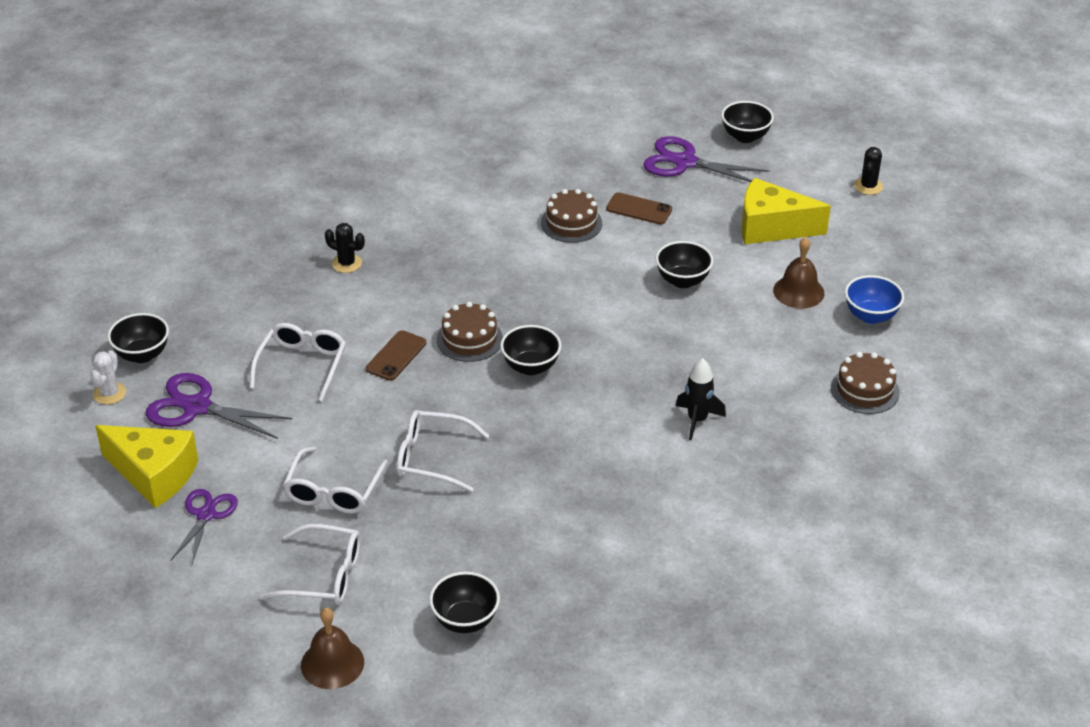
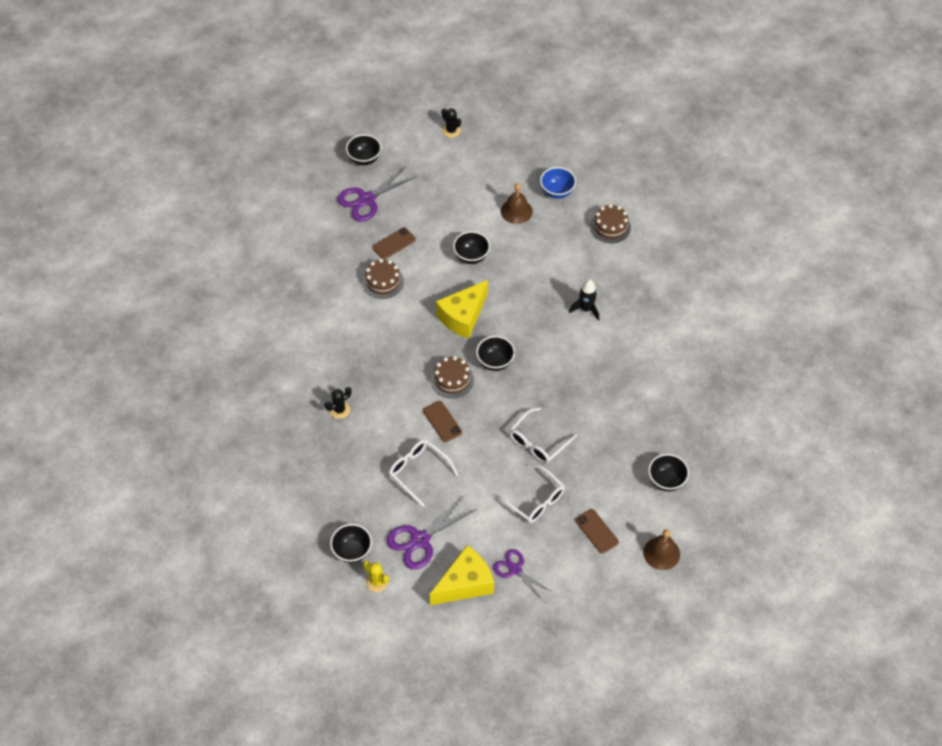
camera: 60 degrees left, 15 degrees up
(109, 393) = (377, 582): white cactus -> yellow cactus
(323, 575) = (596, 531): white glasses -> brown phone
(771, 227) = (455, 193): yellow cheese -> yellow cheese (463, 317)

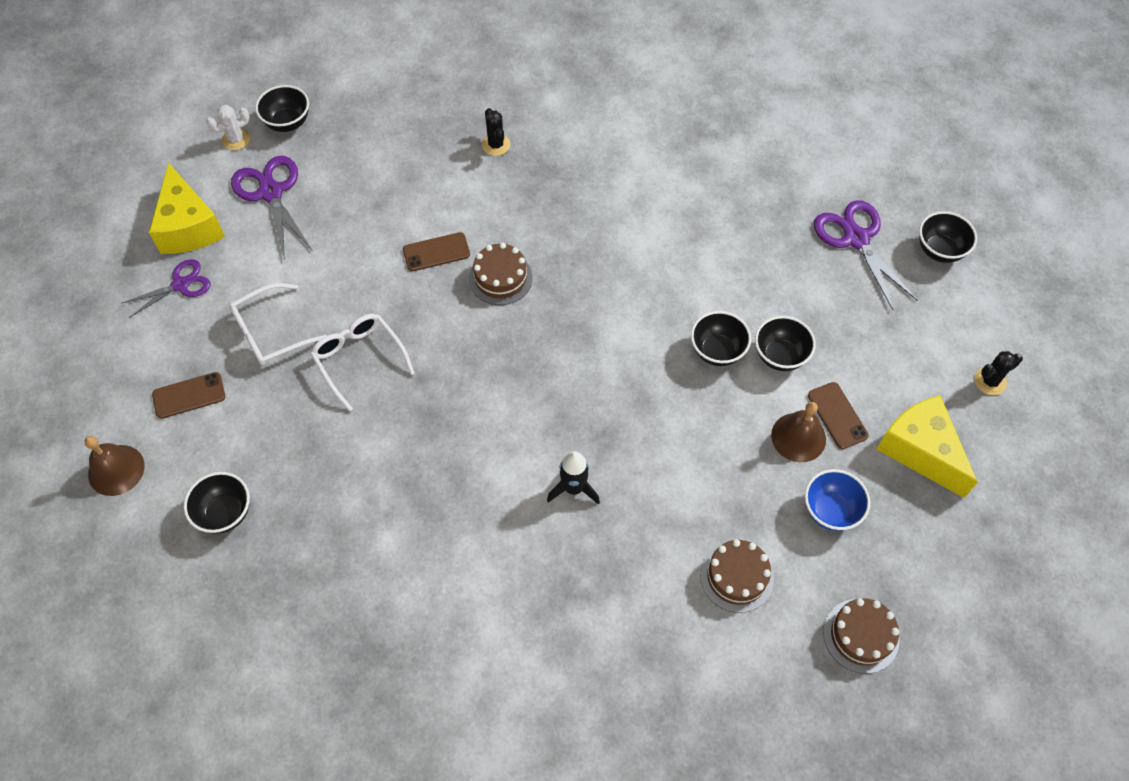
camera: 105 degrees right, 5 degrees up
(377, 582) = (236, 139): yellow cactus -> white cactus
(383, 281) = (696, 230): brown cake -> brown cake (861, 636)
(394, 243) = (764, 256): brown phone -> brown phone (837, 415)
(418, 472) = (369, 210): white glasses -> none
(463, 317) = (606, 315): yellow cheese -> yellow cheese (920, 450)
(495, 362) = (513, 338): black bowl -> black bowl (780, 356)

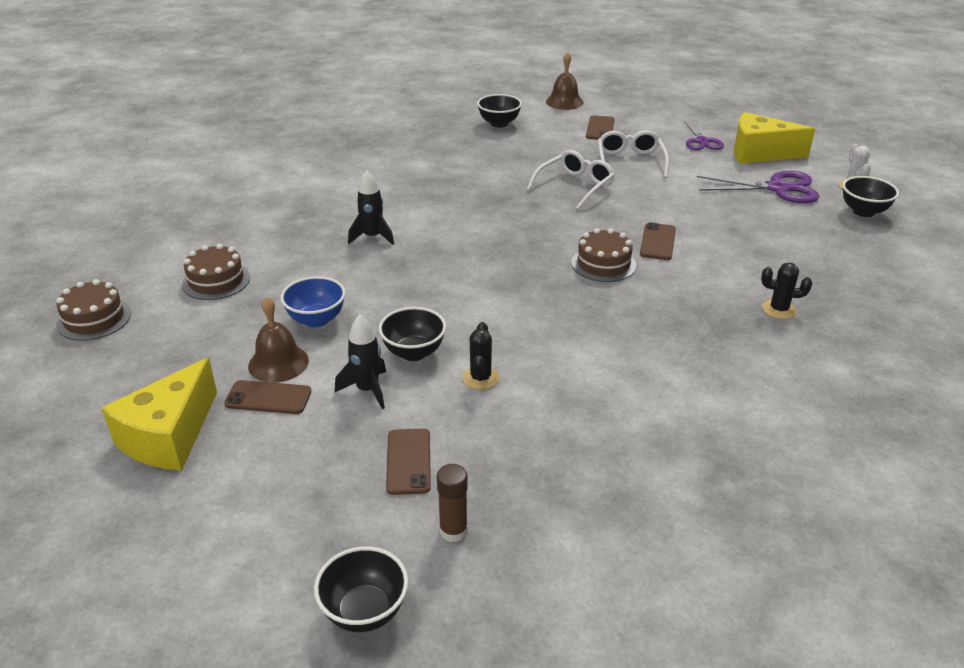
camera: 120 degrees right, 25 degrees down
(359, 360) = (575, 186): white glasses -> white glasses turned 45 degrees counterclockwise
(780, 356) = (367, 390): black bowl -> black rocket
(824, 291) = (408, 461): none -> brown phone
(830, 511) = (197, 350): blue bowl -> blue bowl (316, 320)
(856, 239) = (453, 531): purple scissors -> brown glue stick
(920, 450) = (169, 436): yellow cheese -> yellow cheese turned 120 degrees clockwise
(990, 381) = (162, 542): black cactus -> black cactus (480, 378)

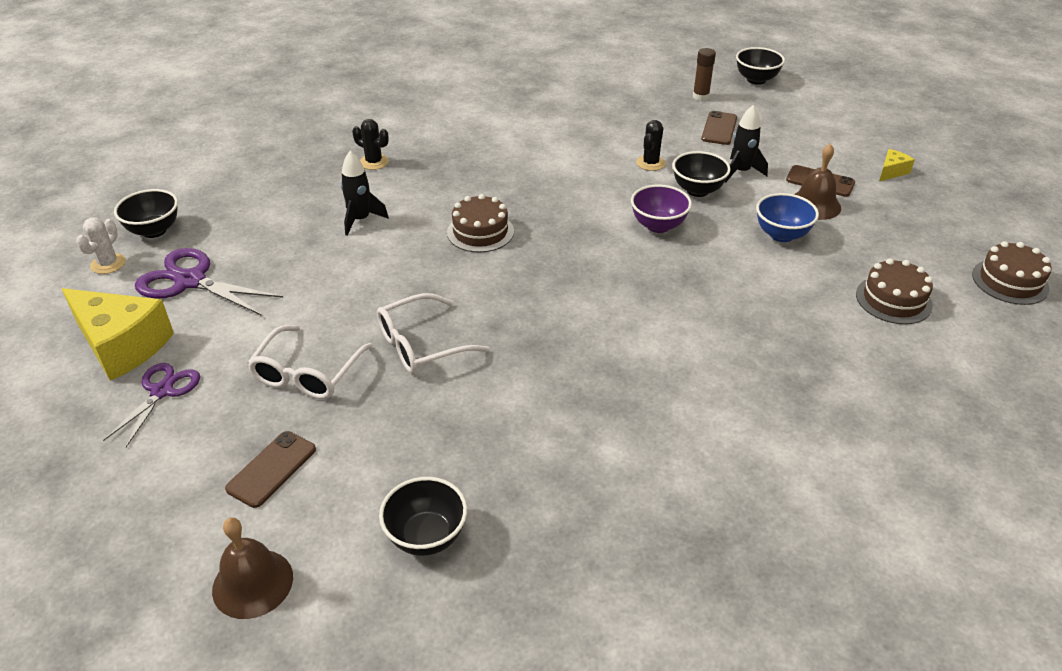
camera: 160 degrees left, 5 degrees up
(169, 436) = (891, 172): yellow cheese -> yellow cheese, size x0.45
(372, 237) = (712, 320): black rocket -> black rocket (360, 220)
(443, 303) = (658, 226): none -> purple bowl
(658, 242) = (404, 243): brown phone -> none

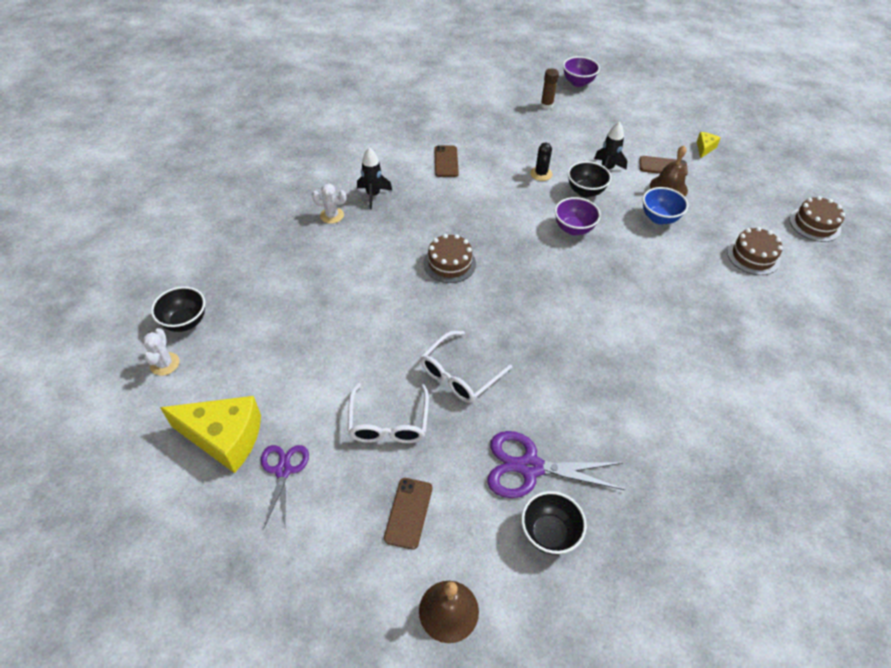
camera: 20 degrees left, 10 degrees up
(190, 281) = (246, 363): purple scissors -> purple scissors (530, 467)
(360, 220) = (351, 273): black rocket -> black rocket (373, 195)
(374, 162) = (332, 215): black cactus -> white cactus
(719, 128) = (573, 132): brown phone -> brown phone (446, 161)
(756, 80) = (578, 83): black bowl -> purple bowl

